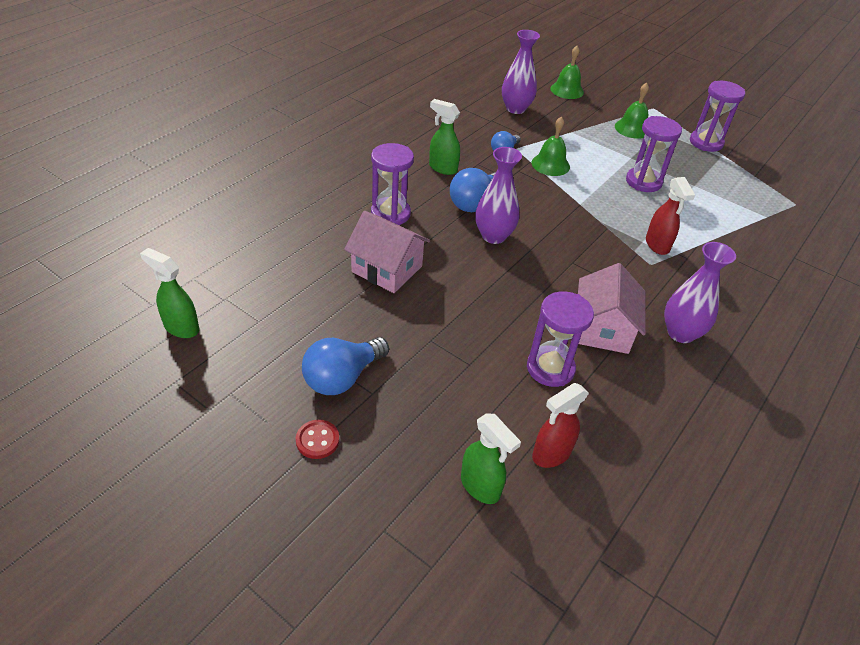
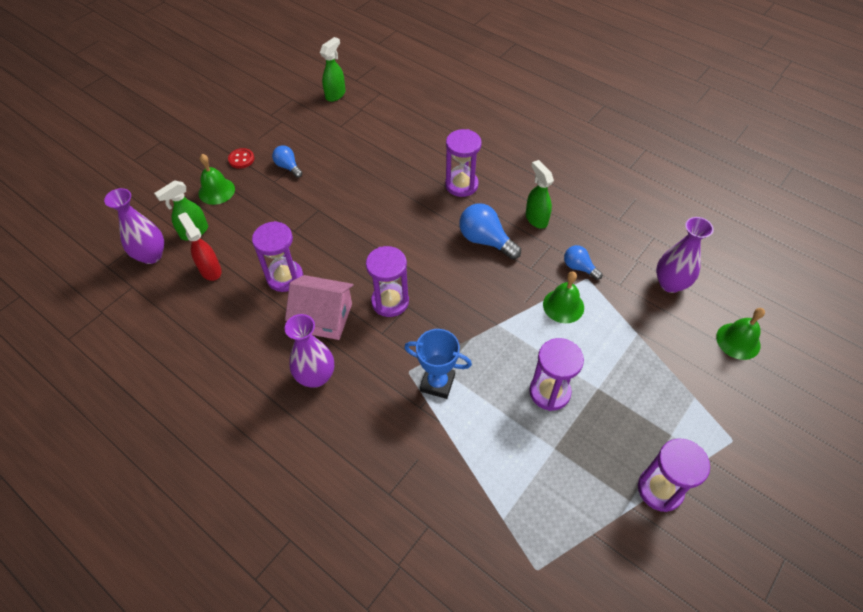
camera: 95 degrees right, 10 degrees up
(342, 377) = (288, 167): blue light bulb -> blue light bulb, size x0.60
(387, 269) = (393, 185): pink house -> none
(442, 168) = (536, 219): green spray bottle -> green spray bottle turned 60 degrees counterclockwise
(493, 236) = (439, 251): purple vase -> purple vase (151, 255)
(569, 275) = (390, 301): none -> purple hourglass
(632, 128) = (667, 402): green bell -> green bell (216, 191)
(657, 245) = (437, 383): red spray bottle -> blue trophy

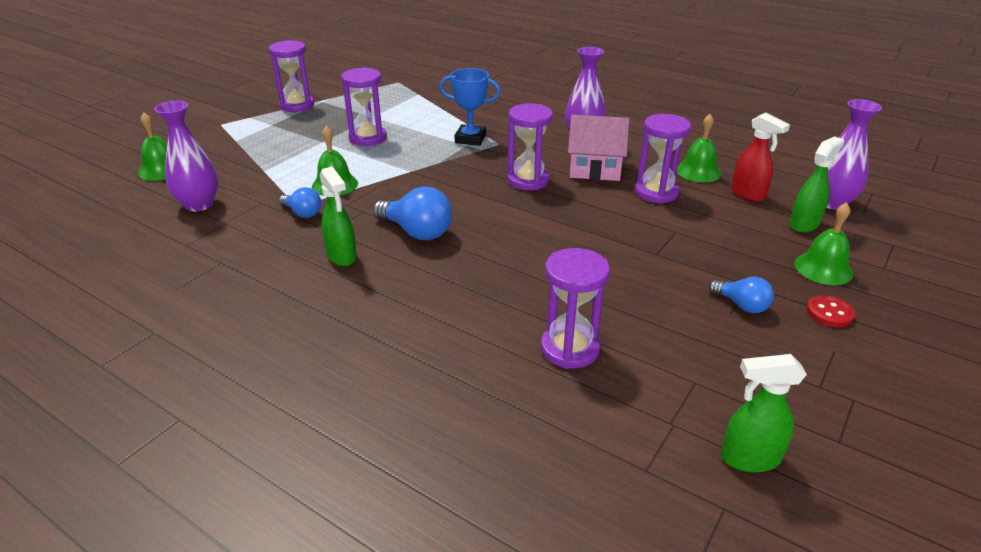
camera: 175 degrees right, 20 degrees down
(231, 306) = (698, 171): none -> green bell
(335, 94) = (749, 458): green spray bottle -> green spray bottle turned 60 degrees clockwise
(461, 185) = (449, 292): purple hourglass -> purple hourglass (570, 349)

